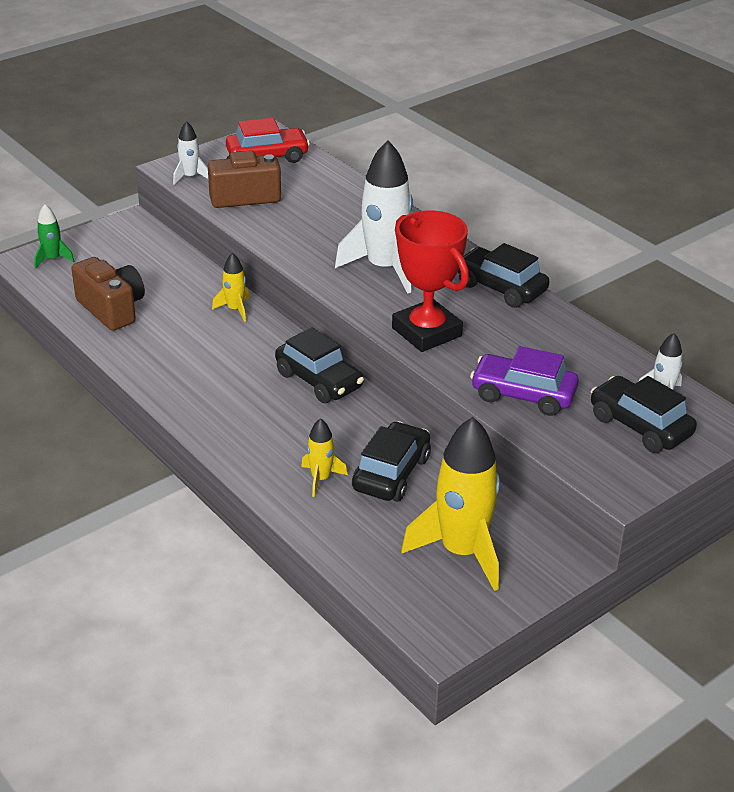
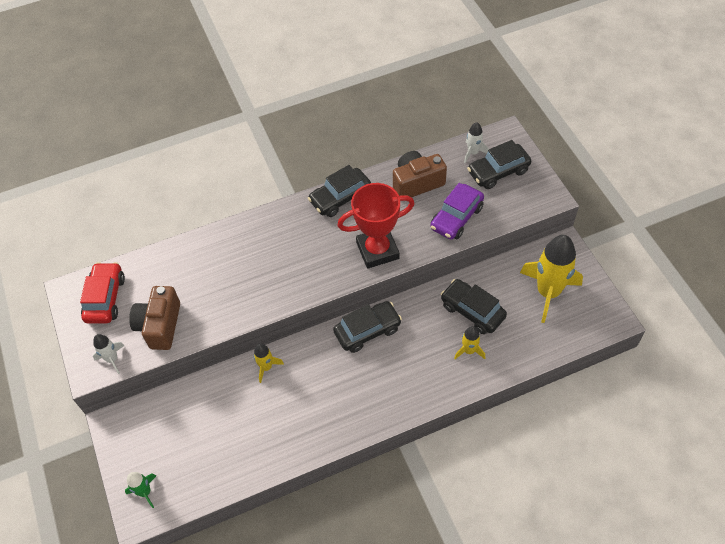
camera: 70 degrees left, 20 degrees up
(112, 309) = (235, 453): brown camera -> brown camera (417, 183)
(384, 268) = (294, 256): white rocket -> none

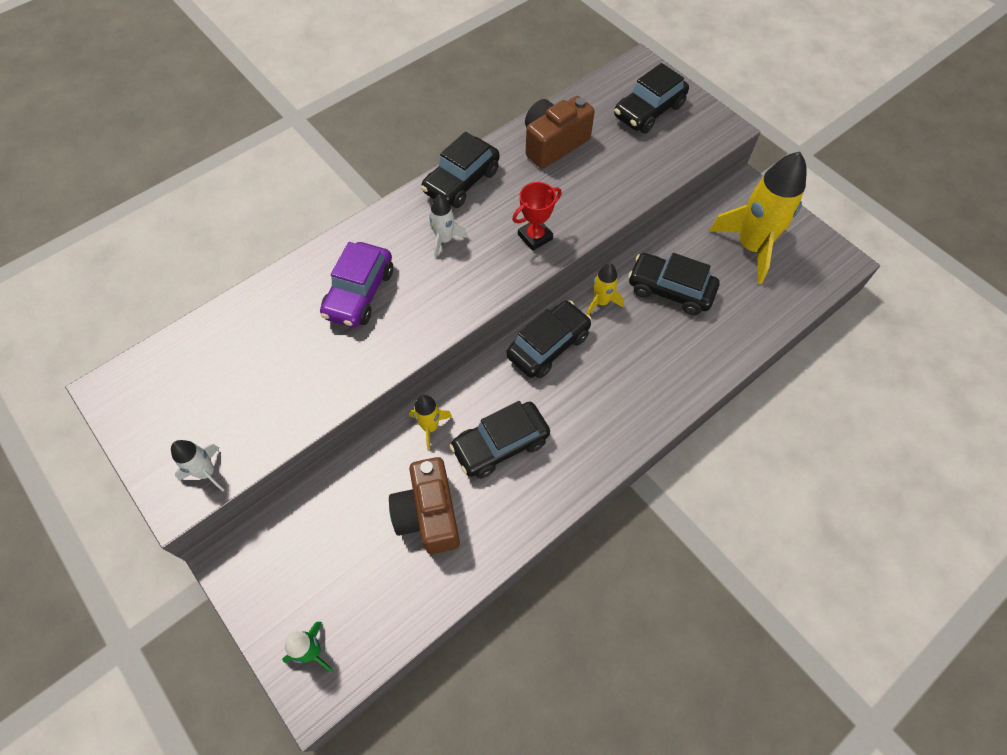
camera: 20 degrees left, 5 degrees up
(105, 298) = (169, 387): red car -> none
(160, 325) = (265, 406): brown camera -> brown camera (428, 514)
(309, 392) = (500, 445): none -> black car
(377, 250) = (535, 237): red trophy -> red trophy, size x0.55
(456, 218) = (620, 175): purple car -> purple car (359, 293)
(469, 350) = (685, 340): yellow rocket -> yellow rocket (601, 302)
(473, 153) = (609, 95): white rocket -> white rocket (444, 240)

